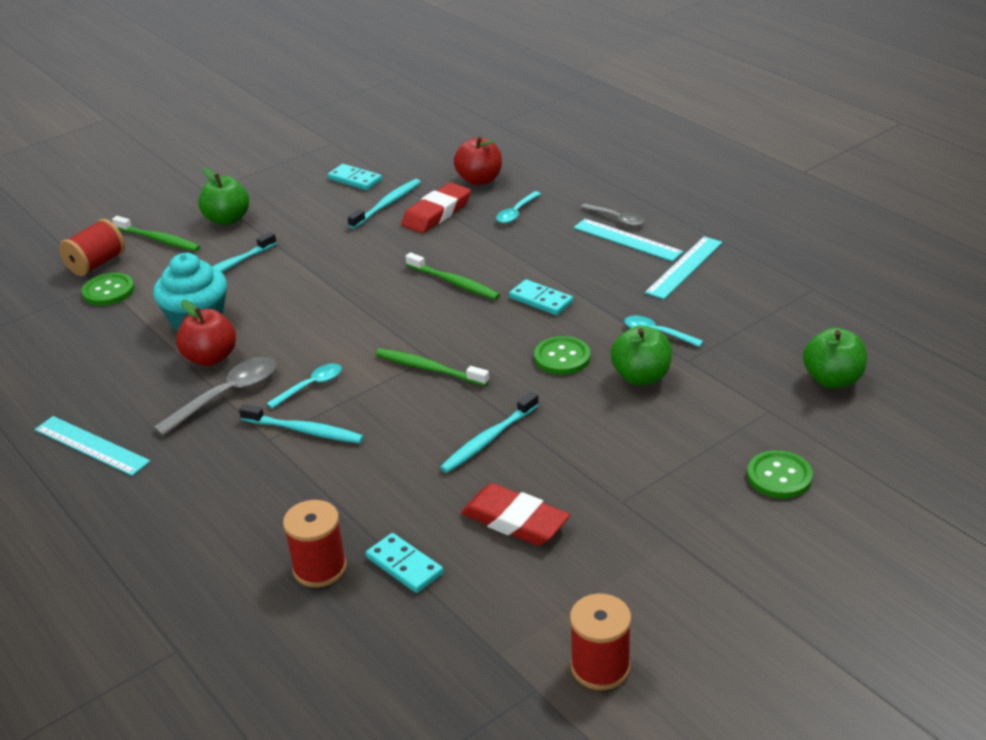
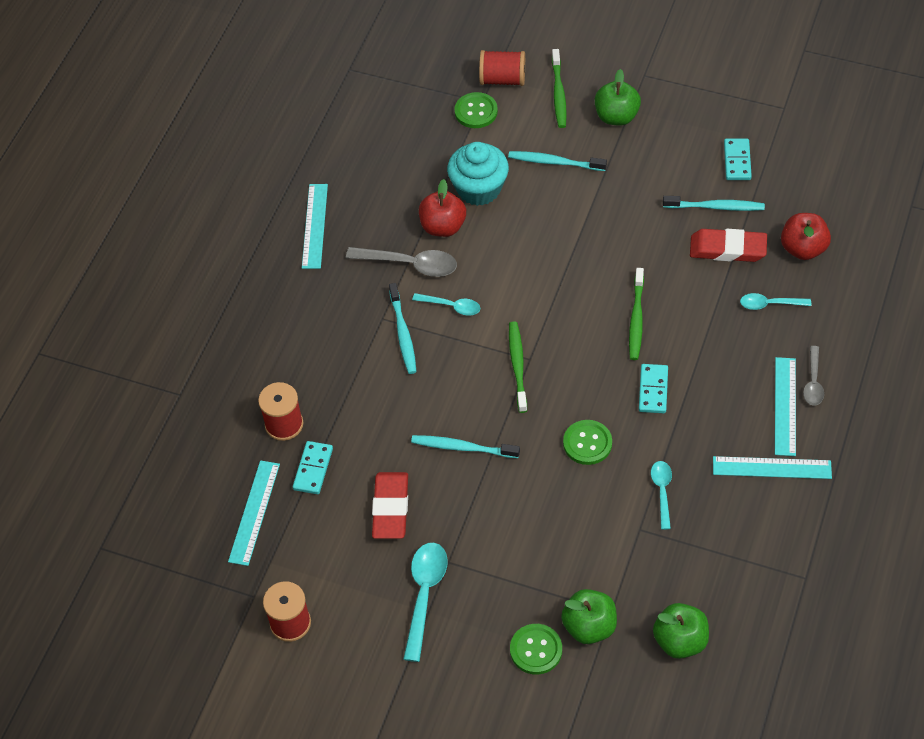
camera: 60 degrees right, 20 degrees up
(415, 642) = (254, 512): none -> turquoise ruler
(641, 377) = (597, 507): green apple -> green apple (589, 626)
(649, 535) = (424, 595): none -> turquoise spoon

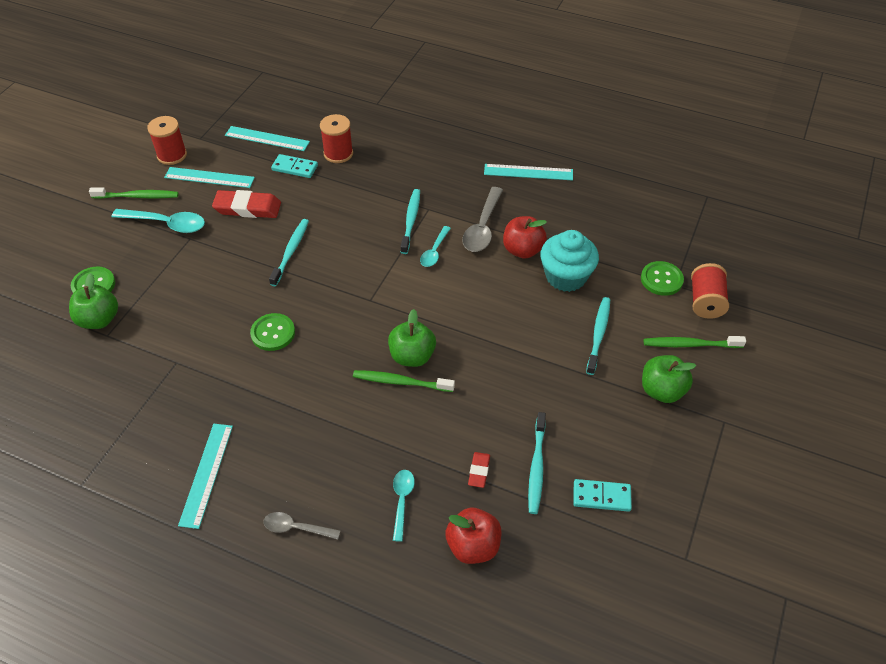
camera: 90 degrees right, 5 degrees down
(403, 333) = (411, 220): turquoise toothbrush -> turquoise toothbrush turned 105 degrees clockwise
(517, 366) = (364, 291): green toothbrush -> green toothbrush (137, 196)
(653, 390) = (317, 387): turquoise domino -> none
(662, 491) = (208, 382): turquoise spoon -> none
(680, 641) = (60, 379): green apple -> green apple (412, 356)
(727, 249) = (479, 471): red eraser -> red eraser, size x0.52
(785, 406) = (273, 497): turquoise ruler -> turquoise ruler (209, 177)

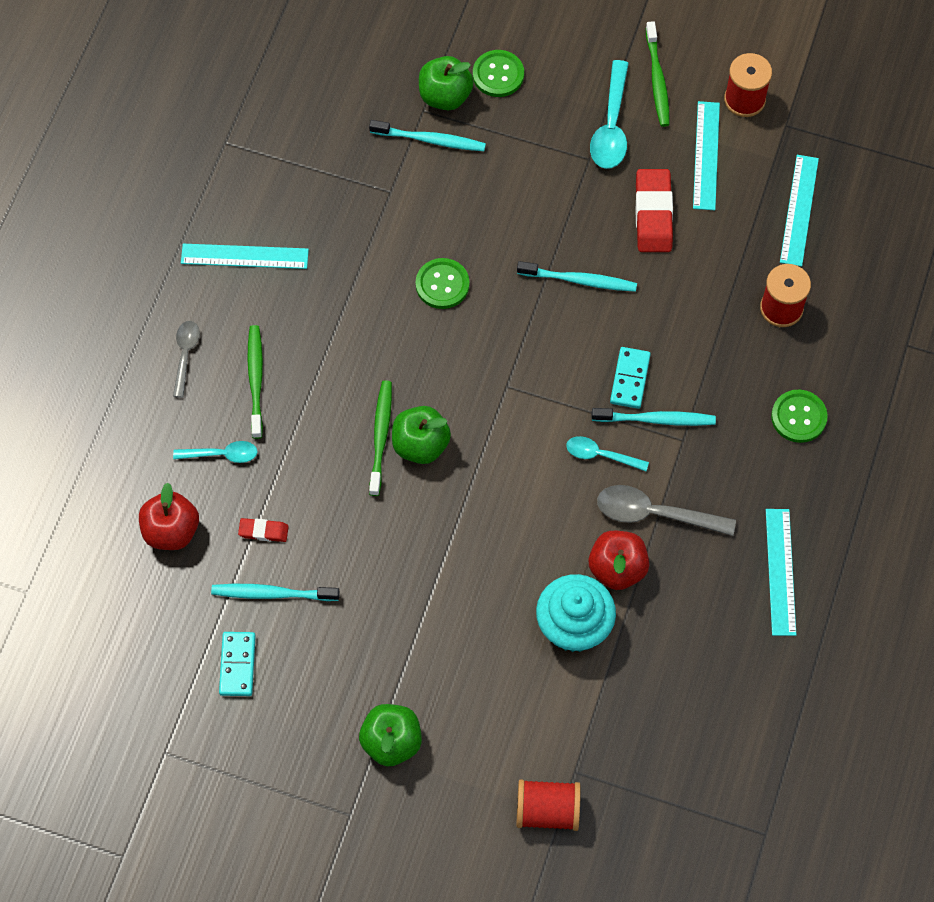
camera: 85 degrees right, 15 degrees up
(295, 168) = (742, 257): turquoise domino -> turquoise domino (629, 379)
(598, 334) = (476, 666): turquoise toothbrush -> turquoise toothbrush (430, 140)
(661, 279) = (582, 754): green button -> green button (798, 417)
(690, 344) = (469, 783): green toothbrush -> green toothbrush (256, 380)

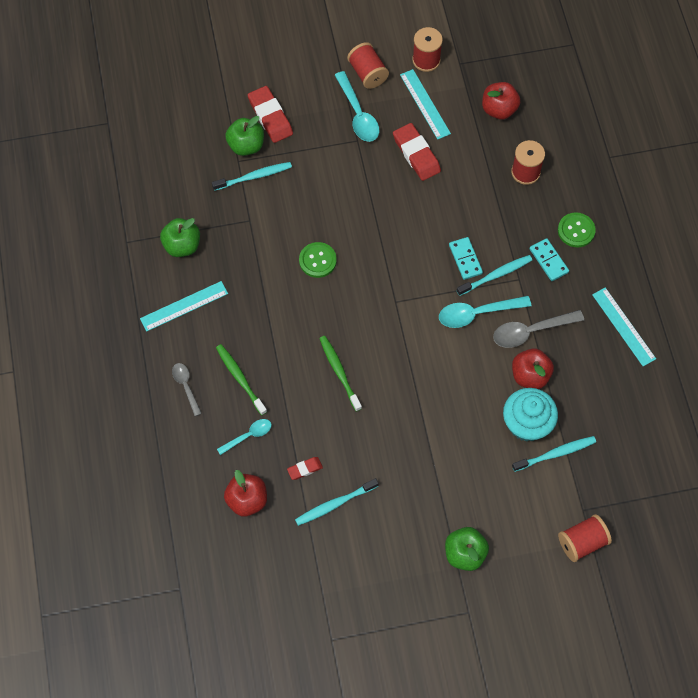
camera: 30 degrees left, 0 degrees up
(237, 665) = (341, 560): turquoise domino -> turquoise domino (549, 260)
(420, 445) = (367, 364): green apple -> green apple (182, 246)
(498, 75) = (270, 117): green button -> red eraser
(579, 280) = (398, 216): turquoise toothbrush -> turquoise toothbrush (555, 453)
(601, 455) = (477, 313): turquoise spoon -> turquoise spoon, size x1.64
(657, 80) = (367, 73): green toothbrush -> red spool
(799, 210) = (499, 109): turquoise ruler -> red apple

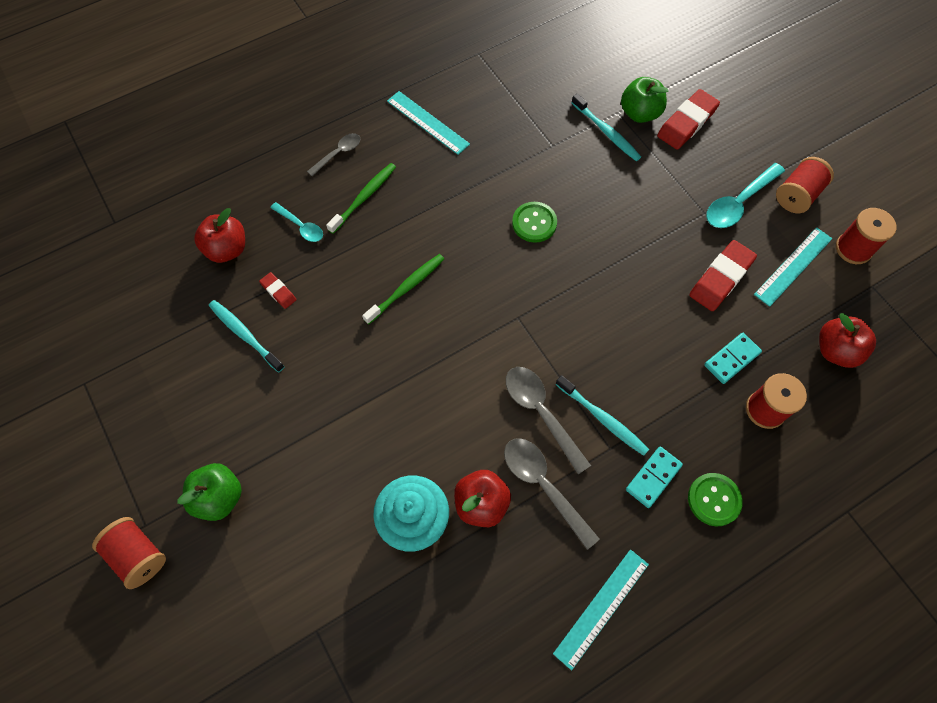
camera: 70 degrees right, 0 degrees up
(182, 246) = (495, 98): green apple -> none
(465, 259) = (608, 376): turquoise domino -> turquoise domino (731, 359)
(477, 313) = (541, 413): turquoise spoon -> grey spoon
(555, 453) = (384, 570): turquoise toothbrush -> none
(582, 542) = (270, 643): red spool -> red spool (138, 555)

